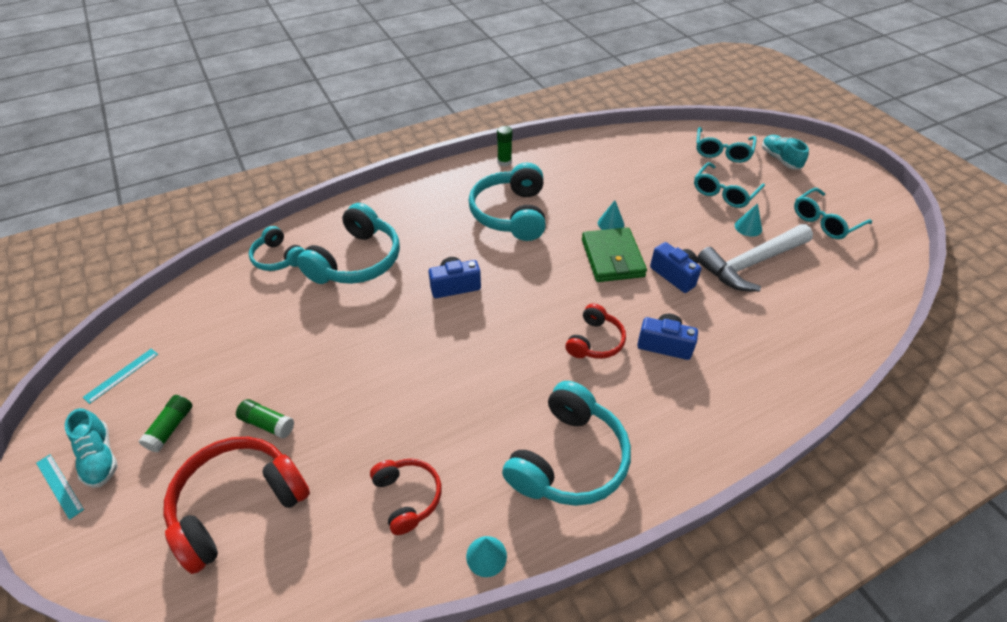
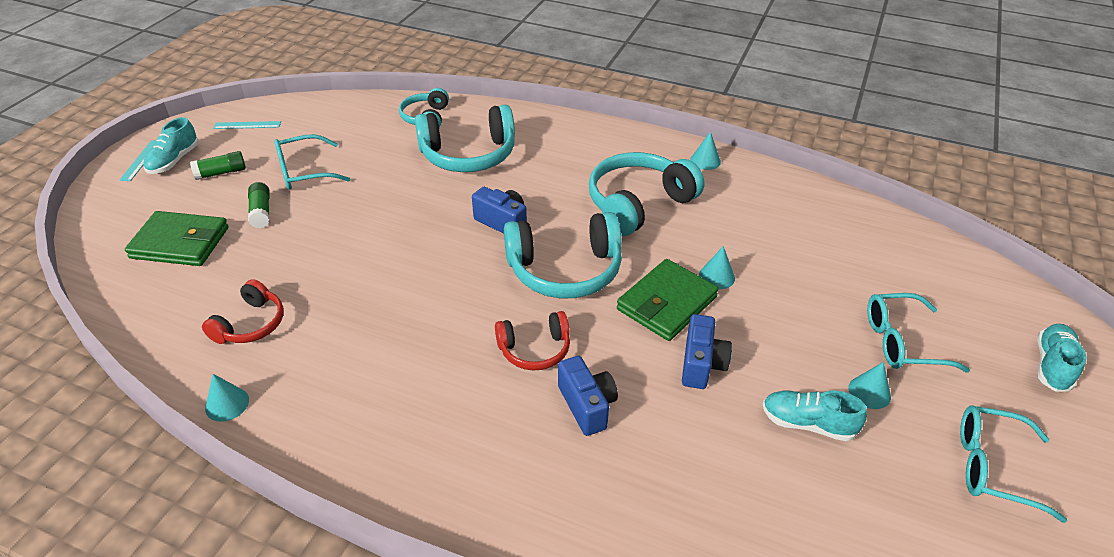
camera: 50 degrees right, 5 degrees down
(238, 505) = (180, 243): red headphones -> green wallet
(504, 162) = (705, 161): green glue stick -> turquoise cone
(568, 458) = (371, 404): turquoise headphones -> turquoise headphones (565, 270)
(722, 152) = (977, 305): turquoise glasses -> turquoise glasses (304, 172)
(751, 263) = (807, 424): white hammer -> turquoise shoe

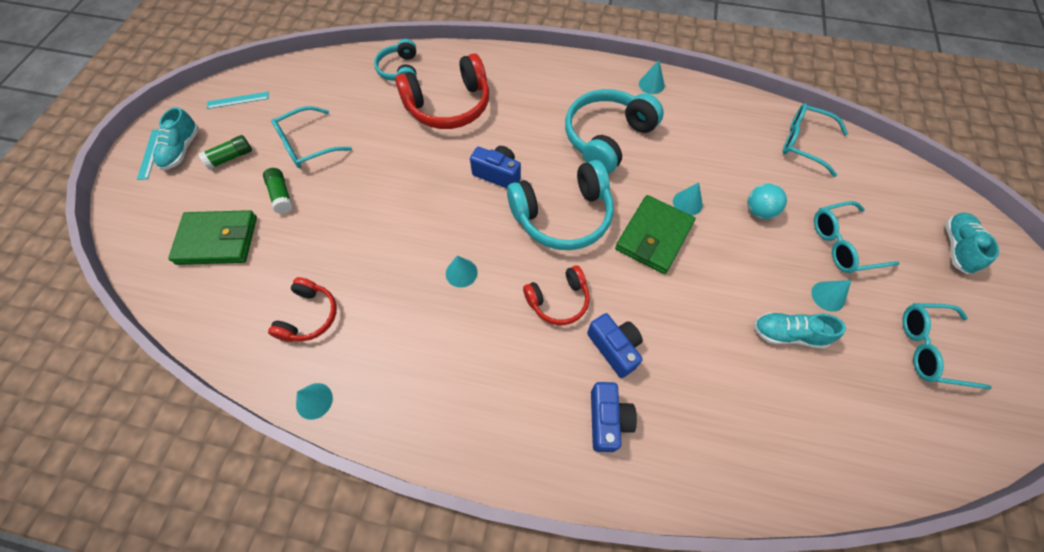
camera: 10 degrees left, 20 degrees up
(431, 308) = (461, 273): none -> turquoise cone
(468, 154) = (449, 106): turquoise headphones -> red headphones
(701, 364) = (695, 292): blue camera -> blue camera (607, 420)
(802, 295) = (758, 211): none -> turquoise ball
(876, 236) = (804, 143): none -> turquoise glasses

